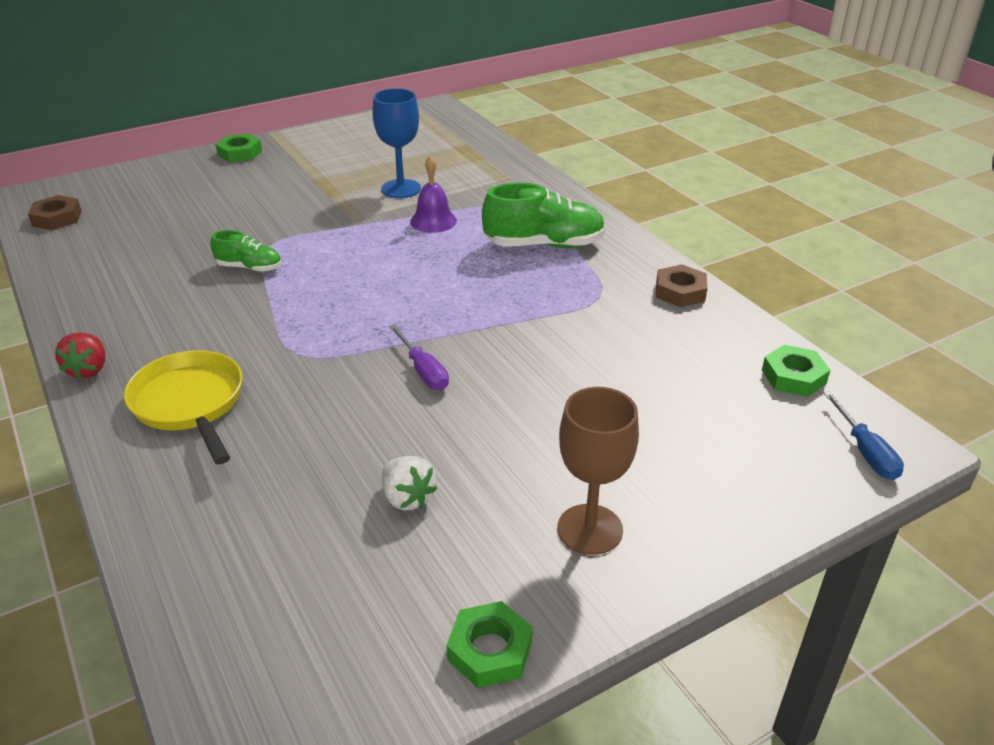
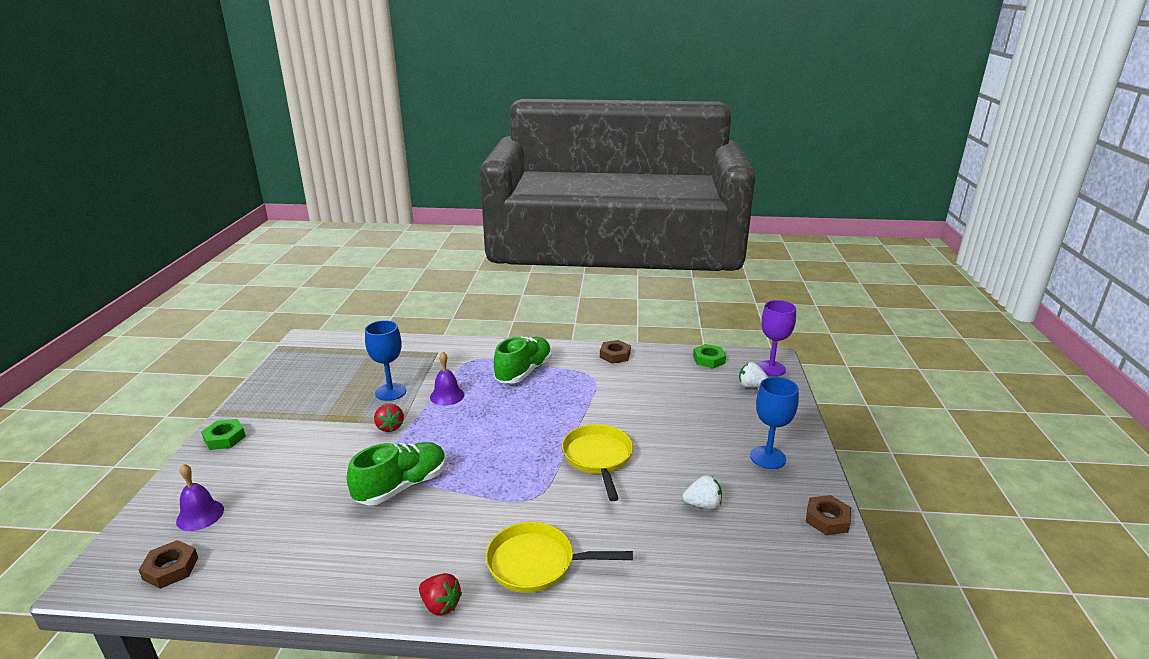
camera: 55 degrees left, 10 degrees down
(129, 196) = (200, 515): none -> purple bell
(249, 268) = (402, 486): green shoe -> green shoe, size x1.78
(340, 216) = (390, 427): none -> red strawberry
(423, 371) = (598, 458): purple screwdriver -> yellow pan
(489, 650) = (827, 519): green nut -> brown nut
(590, 529) = (767, 457): brown goblet -> blue goblet
(777, 447) = (751, 386): none -> white strawberry
(865, 451) = (771, 368): blue screwdriver -> purple goblet

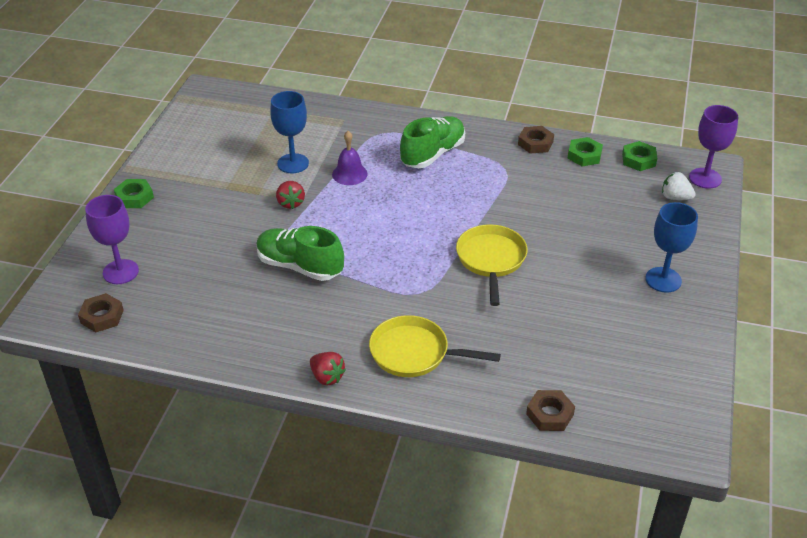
camera: 10 degrees right, 15 degrees up
(200, 515) = (120, 272): purple bell -> purple goblet
(402, 486) = (299, 266): green shoe -> green shoe turned 120 degrees counterclockwise
(660, 360) = (584, 155): none -> green nut
(703, 504) = (581, 319): white strawberry -> none
(827, 519) = (698, 348): brown nut -> brown nut (550, 414)

